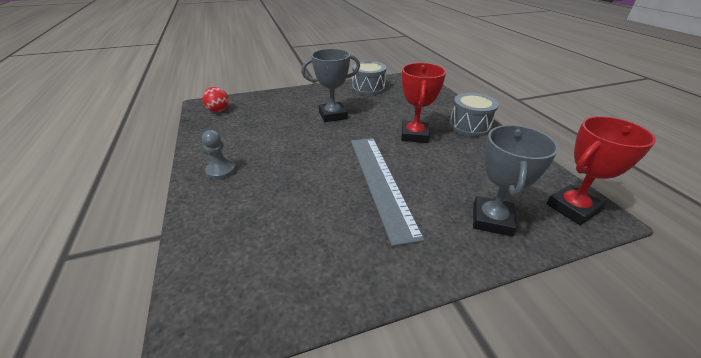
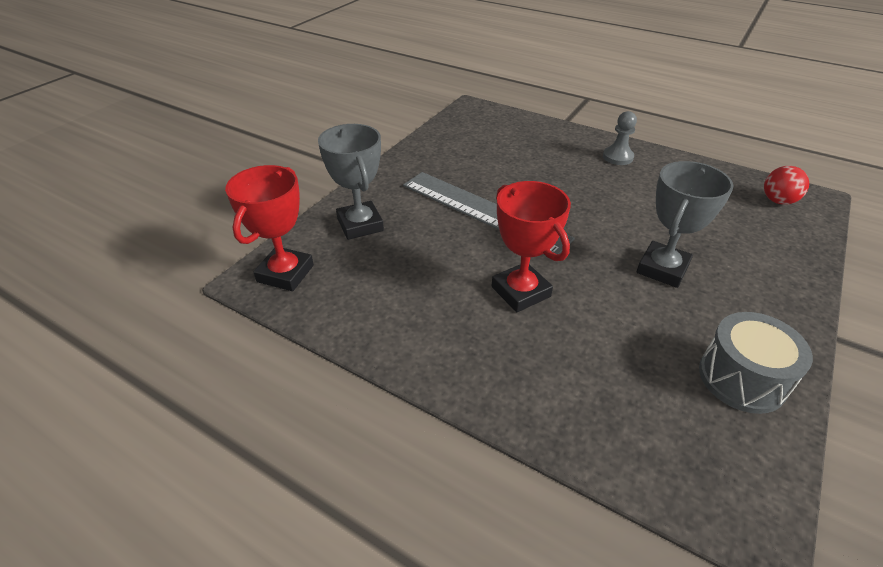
camera: 140 degrees right, 5 degrees up
(469, 126) = (467, 362): grey drum -> none

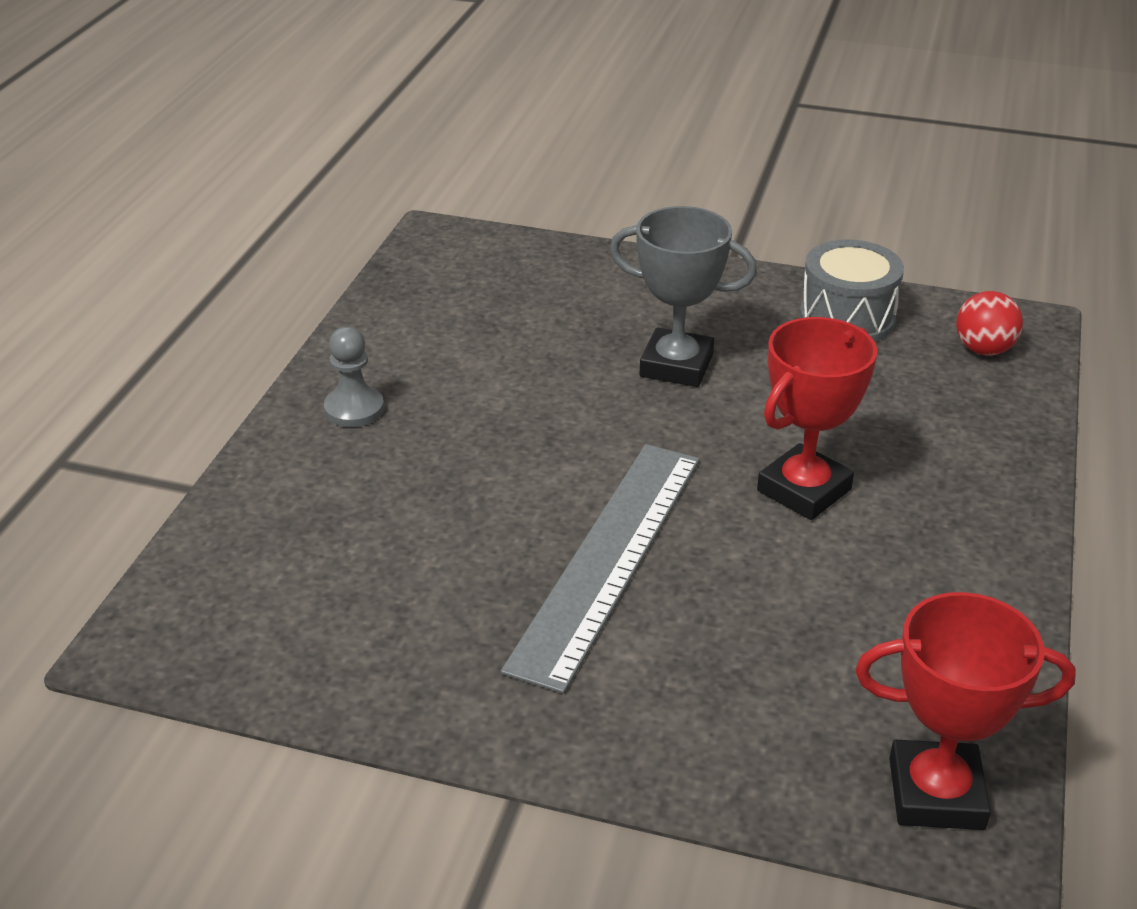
camera: 105 degrees left, 5 degrees down
(360, 225) = (733, 726): grey trophy -> none
(778, 201) = (454, 264): red ball -> red ball (983, 350)

